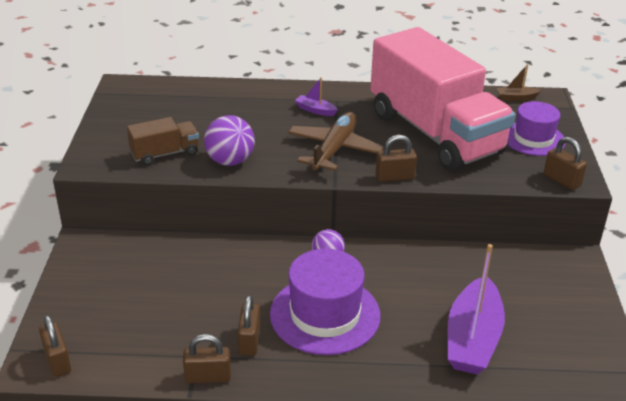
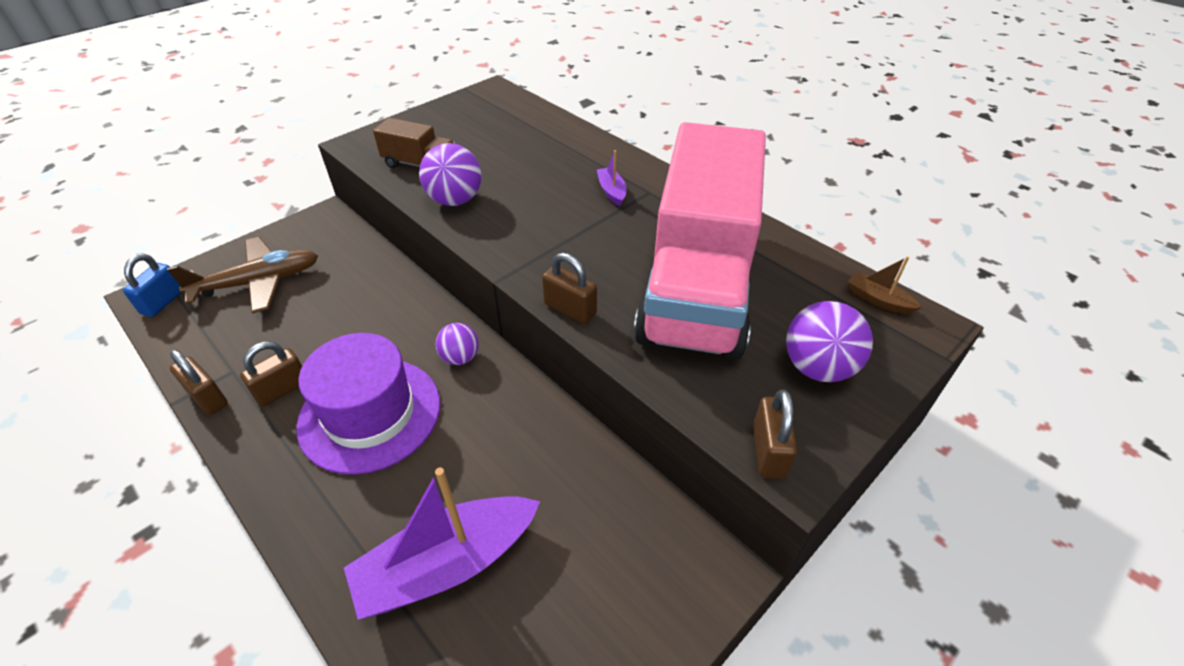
camera: 45 degrees right, 10 degrees up
(57, 361) = (163, 302): brown padlock -> blue padlock
(334, 149) = (561, 242): brown plane -> brown plane (258, 282)
(533, 139) = (817, 367): purple hat -> purple ball

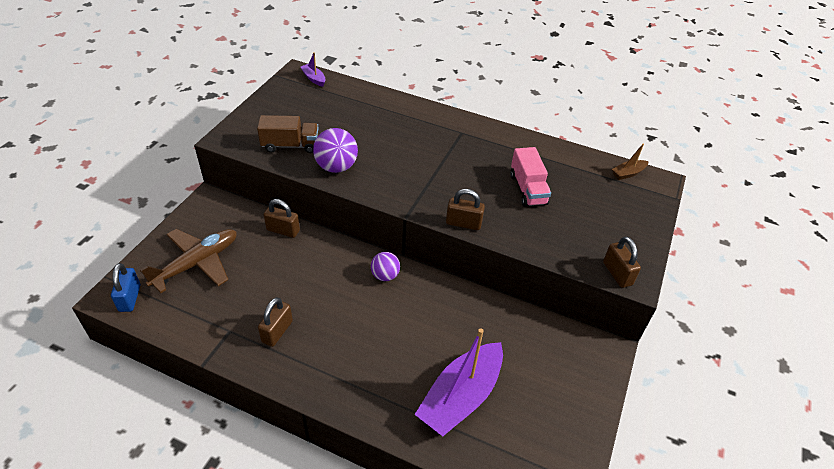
camera: 25 degrees left, 0 degrees up
(208, 397) = (226, 353): brown padlock -> brown padlock (283, 230)
(370, 414) = (350, 328): purple hat -> none
(611, 191) = (437, 137): purple boat -> purple boat (314, 79)
(697, 286) = (528, 189): pink truck -> pink truck, size x0.41
(817, 367) = (617, 221): purple ball -> none
(878, 300) = (628, 173): brown boat -> brown boat turned 45 degrees counterclockwise

